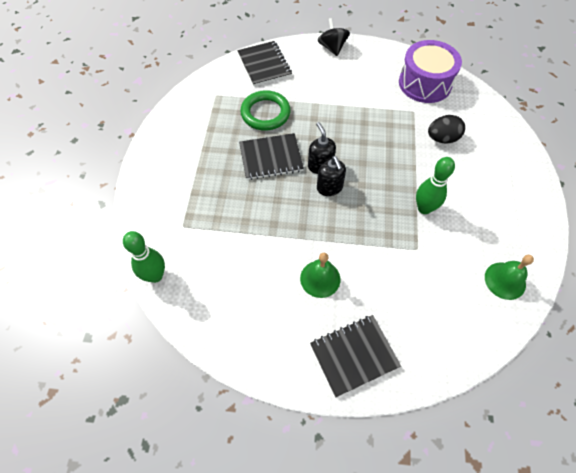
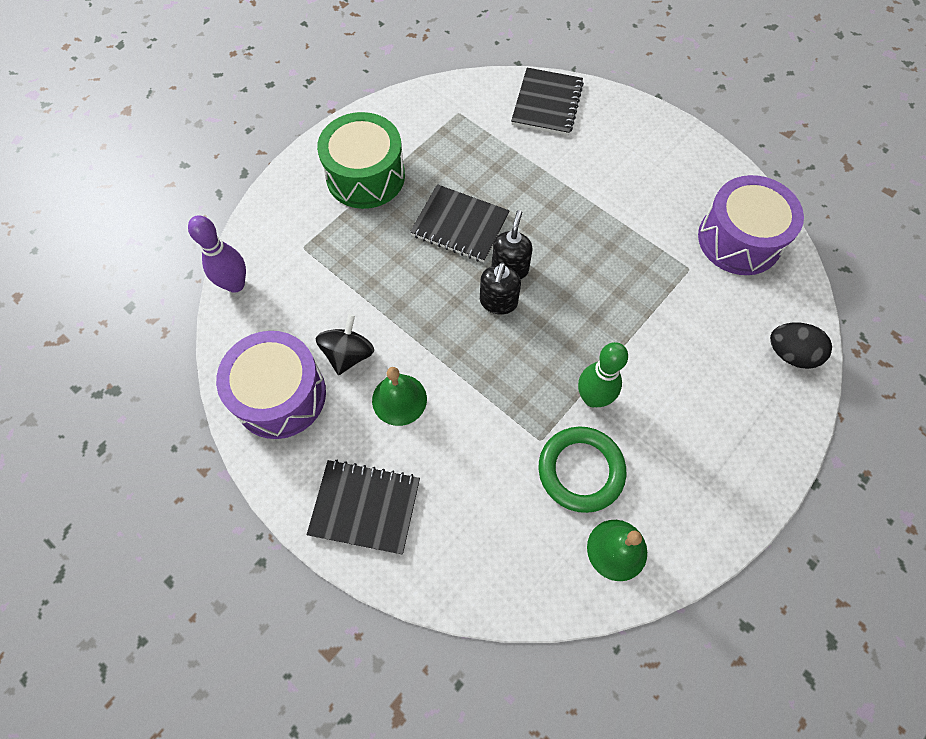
camera: 35 degrees right, 5 degrees up
(155, 276) = (235, 284): green bowling pin -> purple bowling pin
(188, 161) = (365, 176): none -> green drum
(244, 325) = (280, 395): none -> purple drum
(265, 113) = (498, 166): green ring -> green ring (581, 470)
(332, 48) = (653, 125): black spinning top -> black spinning top (348, 354)
(442, 138) = (696, 325): black egg -> black egg (790, 354)

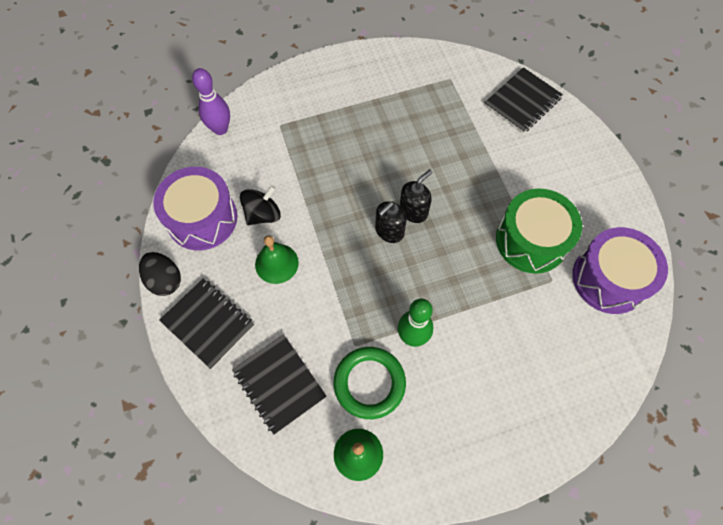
camera: 30 degrees right, 0 degrees up
(365, 176) = (353, 95): green drum -> green drum (531, 240)
(460, 225) = (397, 162): black notebook -> black notebook (279, 384)
(790, 354) = (591, 388): black egg -> black egg (165, 280)

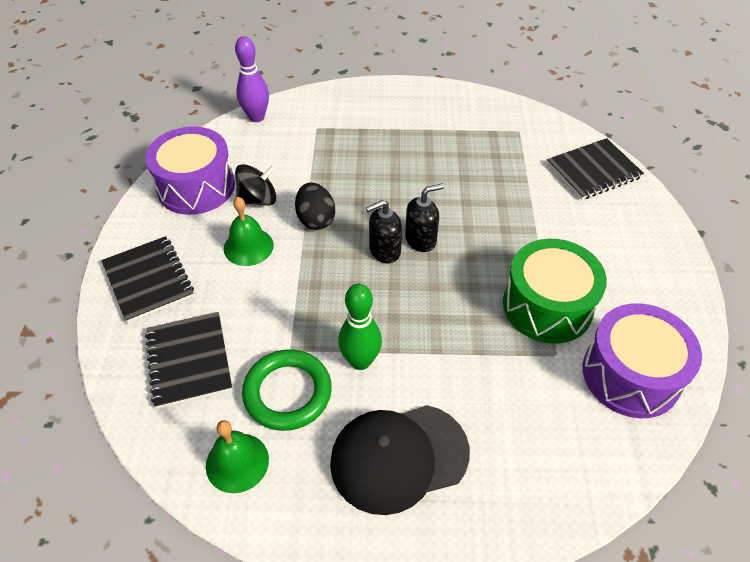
camera: 20 degrees right, 15 degrees down
(165, 280) = (129, 229): black egg -> black egg (315, 219)
(473, 405) = (399, 457): none -> black cap

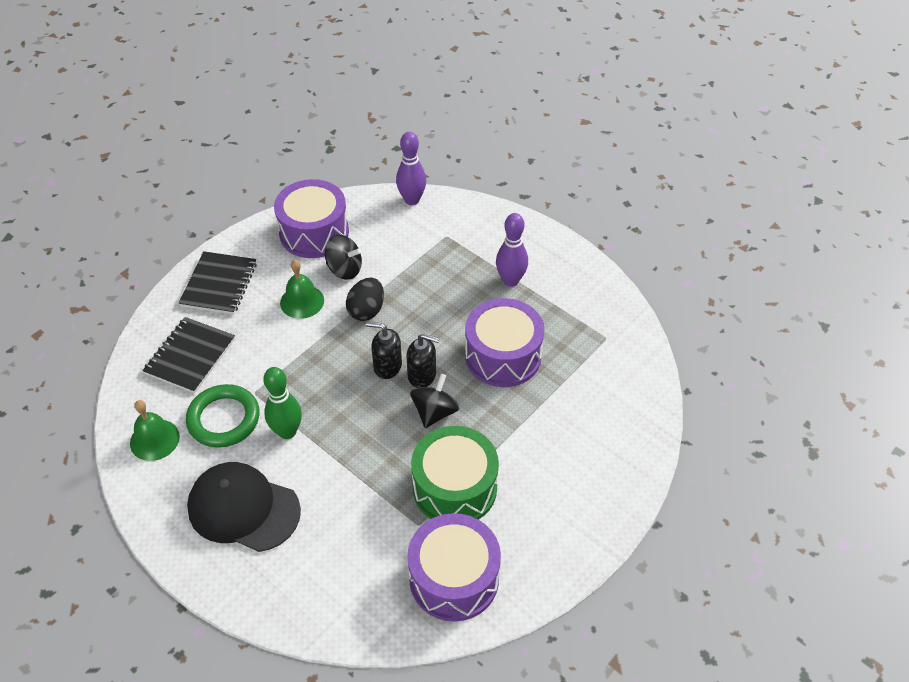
camera: 40 degrees right, 0 degrees up
(405, 132) = (510, 281): none -> purple bowling pin
(463, 260) = (434, 412): none -> black spinning top
(464, 187) = (503, 356): none -> purple drum
(593, 171) = (627, 412): black notebook -> none

